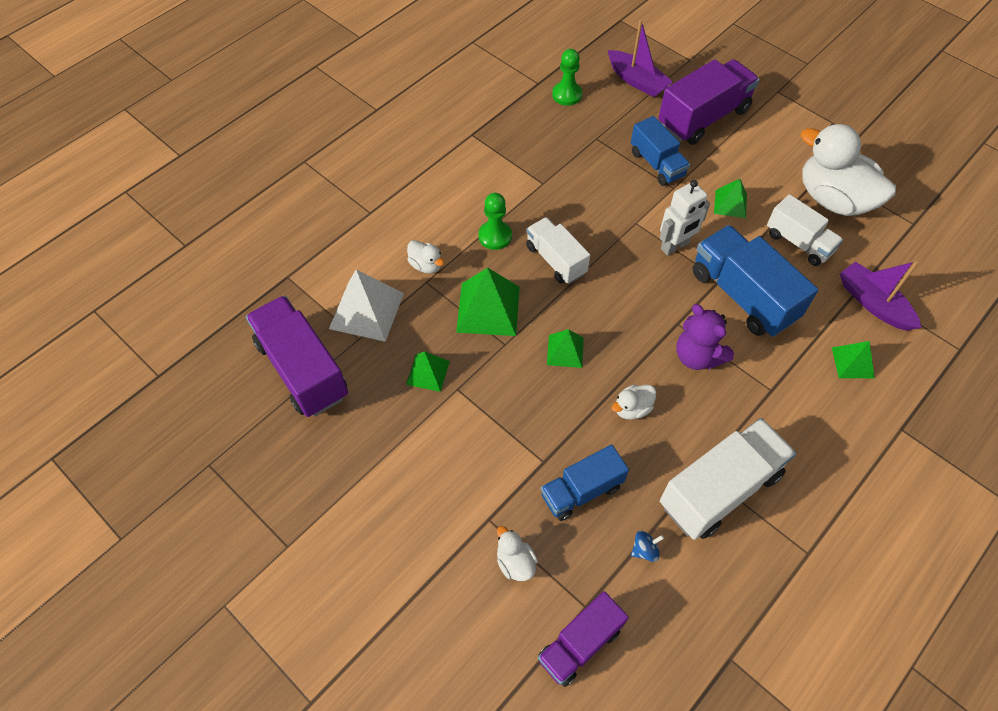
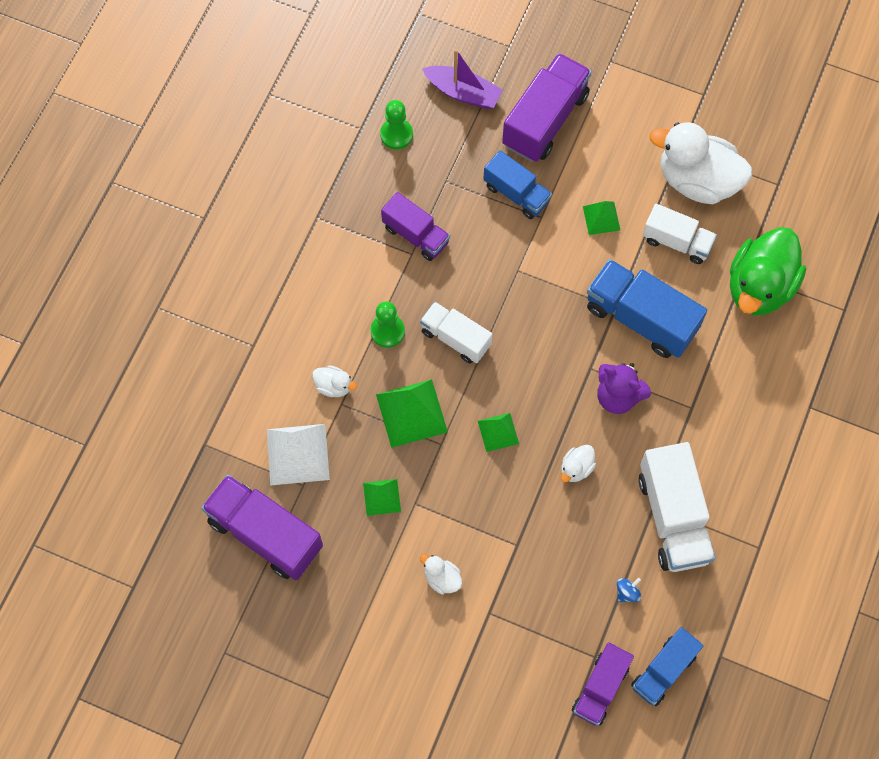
camera: 20 degrees left, 10 degrees up
(515, 562) = (525, 641): white duck -> white duck (442, 578)
(552, 170) = (415, 235): none -> purple truck
(581, 491) = (558, 560): blue truck -> blue truck (663, 671)
(675, 246) = (563, 285): white robot -> none
(720, 489) = (673, 517): white truck -> white truck turned 135 degrees clockwise
(852, 362) = (755, 355): green pyramid -> none
(873, 303) = (759, 287): purple boat -> green duck

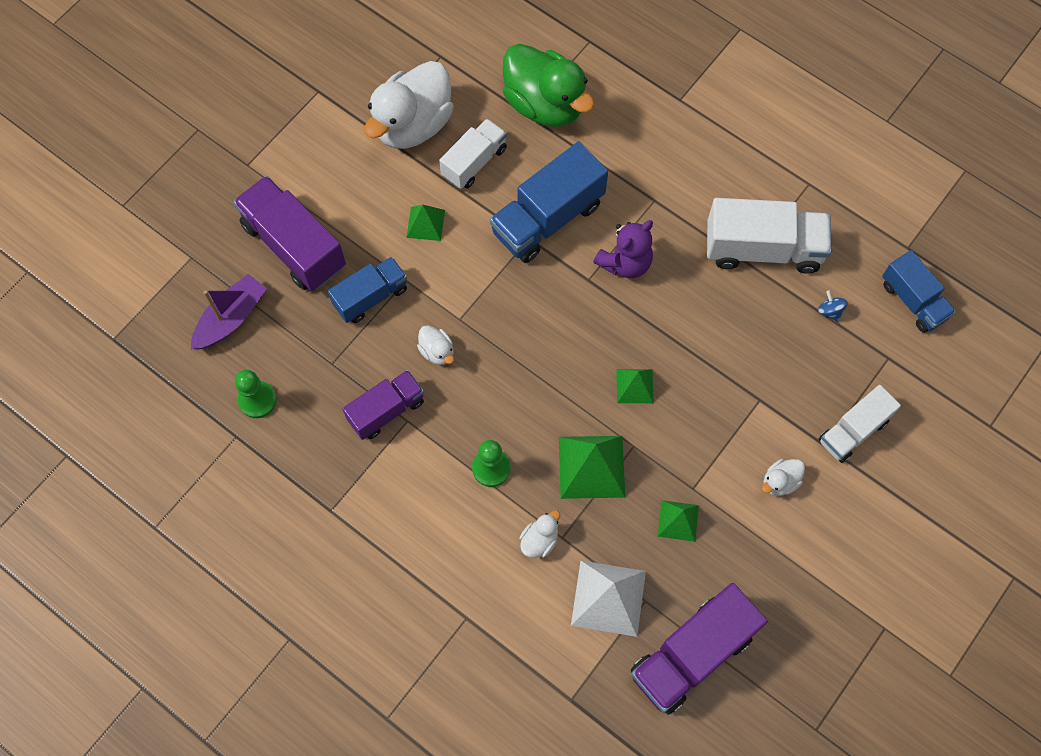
camera: 75 degrees left, 0 degrees up
(455, 338) = (519, 400): white truck -> white truck (853, 431)
(576, 468) = (692, 322): white duck -> white duck (437, 351)
(600, 688) = (920, 362): purple truck -> none

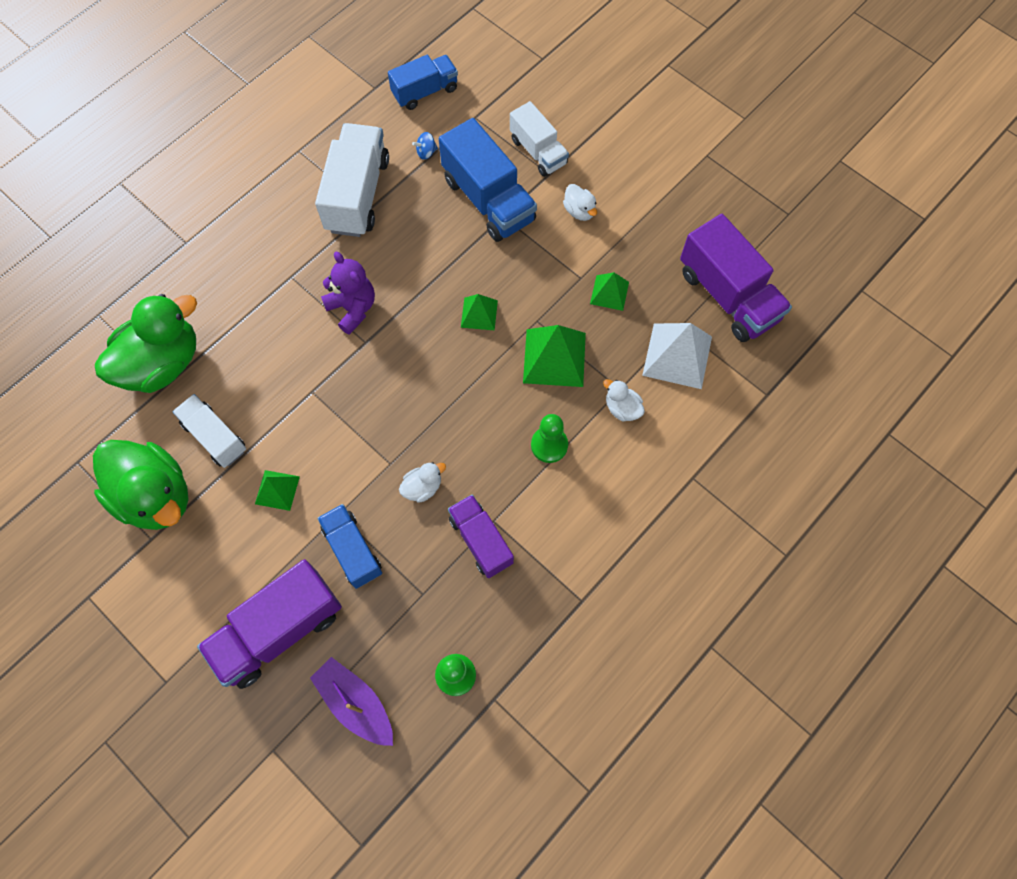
camera: 85 degrees left, 0 degrees up
(413, 125) = (156, 496): white duck -> green duck
(547, 218) = (293, 372): blue truck -> blue truck (488, 200)

